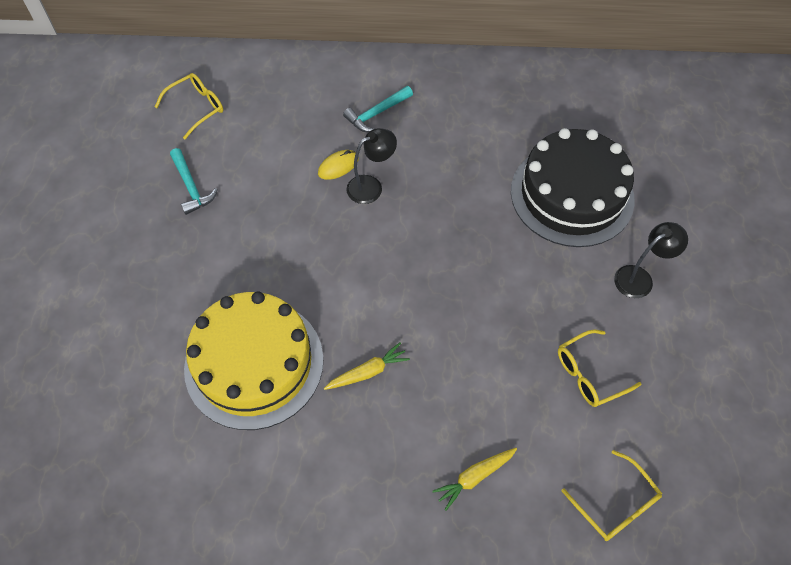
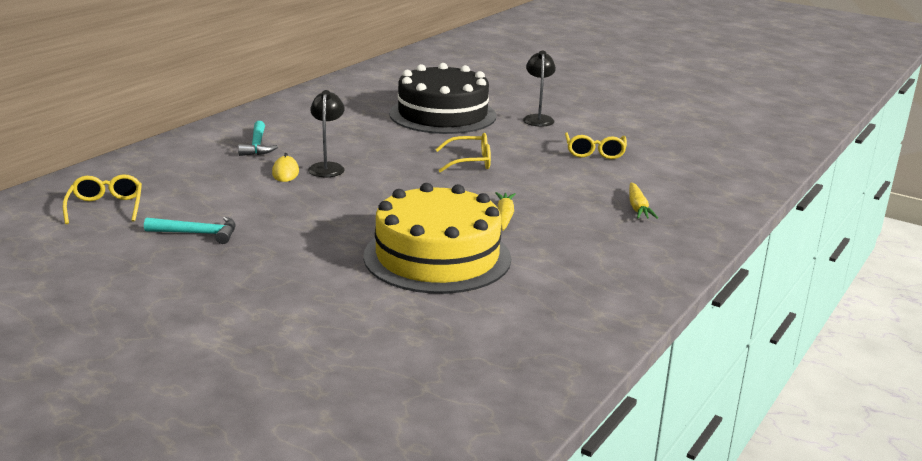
camera: 60 degrees left, 35 degrees down
(616, 504) = (700, 174): yellow glasses -> yellow glasses (470, 162)

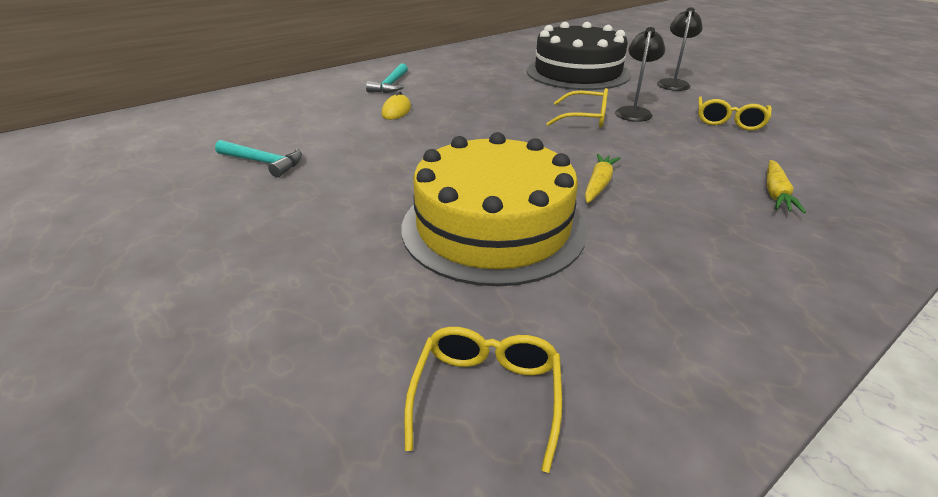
camera: 20 degrees right, 10 degrees up
(106, 207) = (212, 126): yellow glasses -> yellow glasses (487, 395)
(327, 167) = (439, 110): black lamp -> black lamp (634, 112)

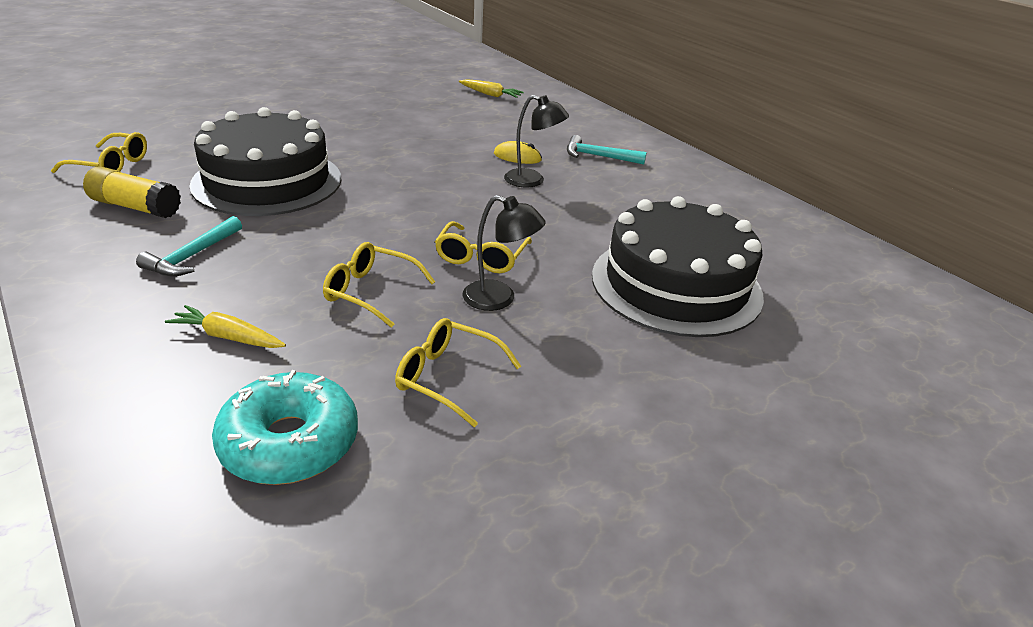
camera: 90 degrees right, 0 degrees up
(263, 162) = (413, 112): turquoise hammer -> turquoise hammer (192, 256)
(493, 227) = (267, 181): yellow cake -> black cake
(598, 184) = (309, 235): yellow carrot -> yellow carrot (490, 94)
(612, 313) = (136, 207): none -> yellow glue stick
(664, 150) = (370, 292): none -> yellow glasses
(673, 83) = (635, 373): black lamp -> black lamp (532, 181)
(837, 156) = (289, 442): none -> turquoise donut

